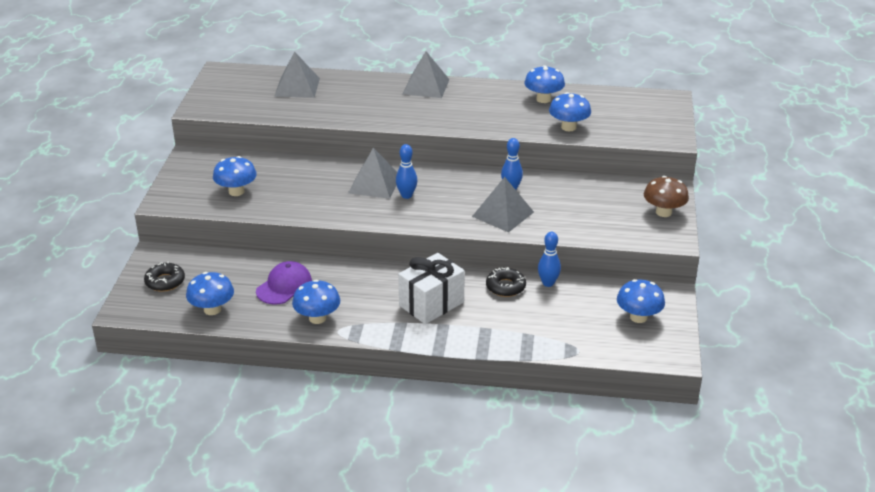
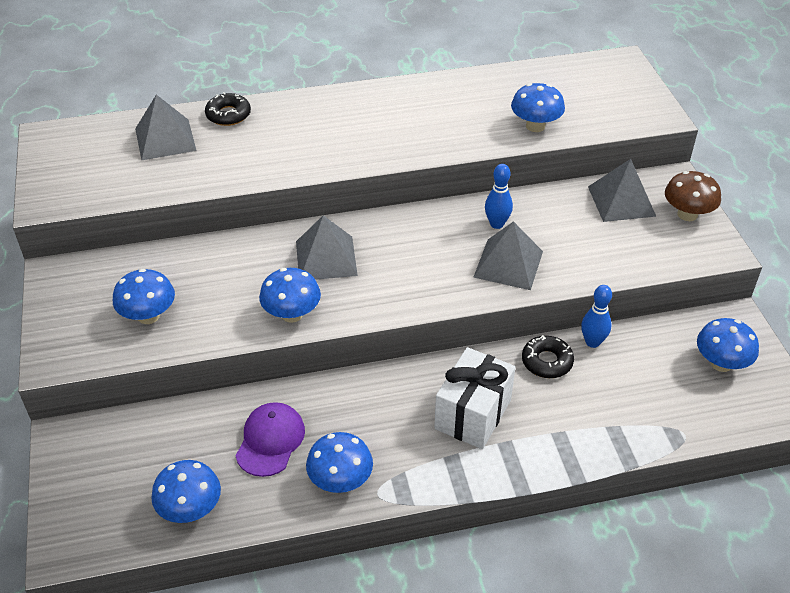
camera: 20 degrees left, 10 degrees up
(165, 281) = (100, 480): black donut -> black donut (228, 115)
(406, 195) = (376, 265): blue bowling pin -> none
(426, 86) = (331, 103): grey pyramid -> grey pyramid (621, 201)
(543, 99) = (482, 92): blue mushroom -> blue mushroom (292, 314)

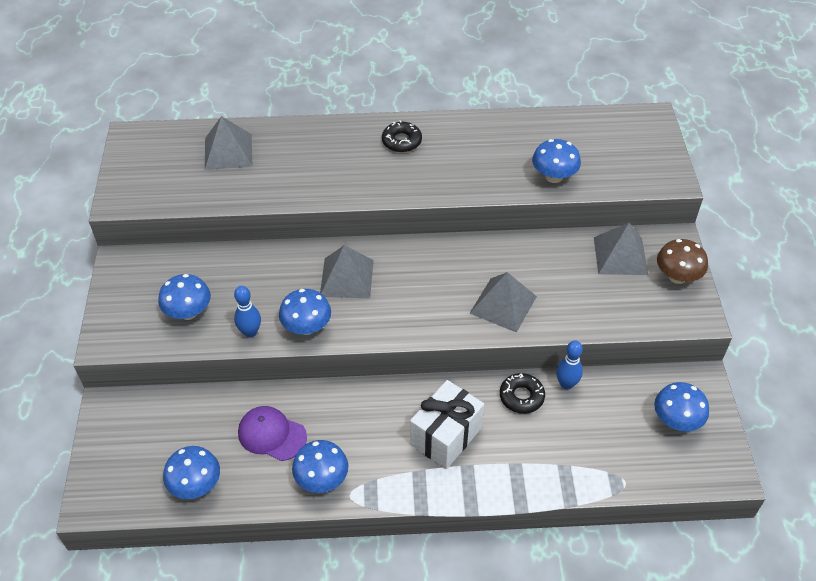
camera: 10 degrees right, 5 degrees up
(228, 115) = (286, 133): black donut -> black donut (401, 141)
(270, 441) = (272, 435): purple cap -> purple cap turned 90 degrees counterclockwise
(497, 224) = (502, 264): blue bowling pin -> blue bowling pin (250, 332)

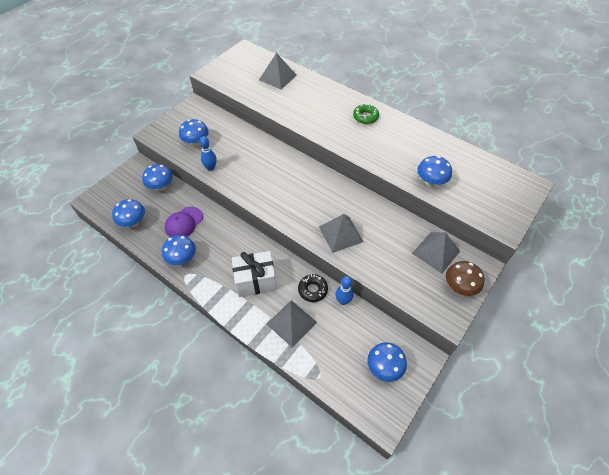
camera: 40 degrees right, 5 degrees up
(272, 435) = (184, 223): purple cap -> purple cap turned 120 degrees counterclockwise
(307, 327) = (236, 181): blue mushroom -> blue mushroom (161, 186)
(347, 278) = (279, 170): grey pyramid -> grey pyramid (291, 323)
(401, 141) = (365, 117): black donut -> green donut

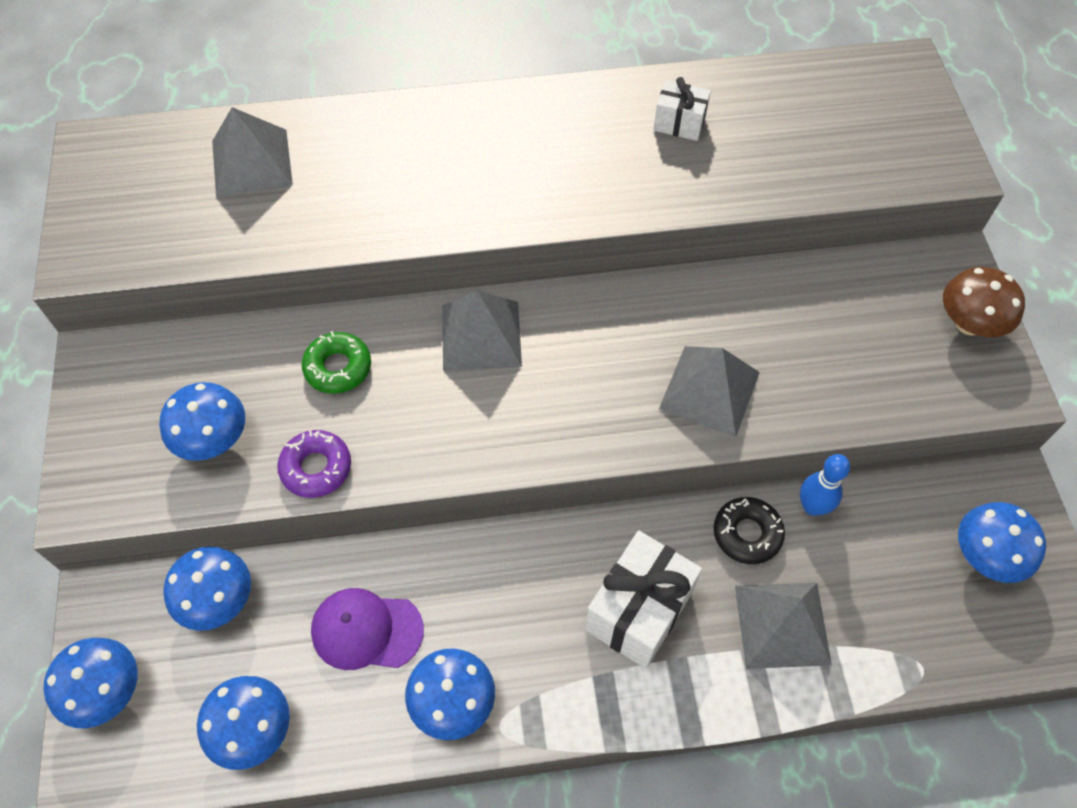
camera: 45 degrees left, 5 degrees up
(184, 223) = (366, 630): purple cap -> purple cap turned 105 degrees clockwise
(211, 168) = (316, 468): blue bowling pin -> purple donut
(365, 117) = (526, 128): green donut -> green donut (338, 367)
(417, 147) = (679, 123): none -> white gift
(430, 182) = (770, 174): blue mushroom -> blue mushroom (107, 691)
(436, 252) = (878, 294): grey pyramid -> grey pyramid (481, 335)

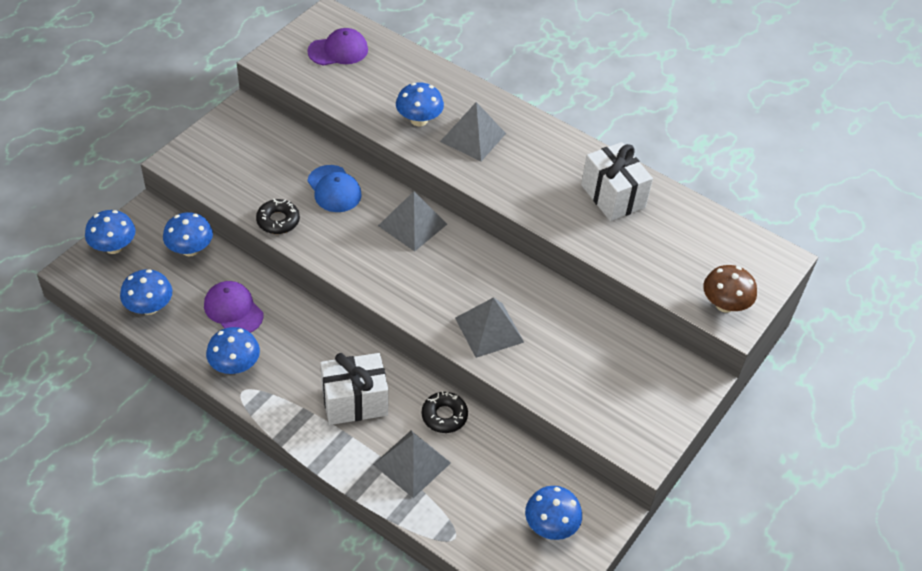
camera: 40 degrees right, 10 degrees down
(159, 182) = (338, 50): none -> purple cap
(213, 439) = (251, 177): blue mushroom -> blue mushroom (419, 120)
(251, 162) = (387, 70): grey pyramid -> grey pyramid (473, 137)
(316, 468) = (278, 221): purple donut -> black donut
(338, 367) = (334, 189): green donut -> blue cap
(679, 123) = (612, 196): white gift -> white gift, size x1.78
(812, 506) = (491, 432): blue bowling pin -> none
(969, 323) = (665, 409): brown mushroom -> brown mushroom (724, 304)

